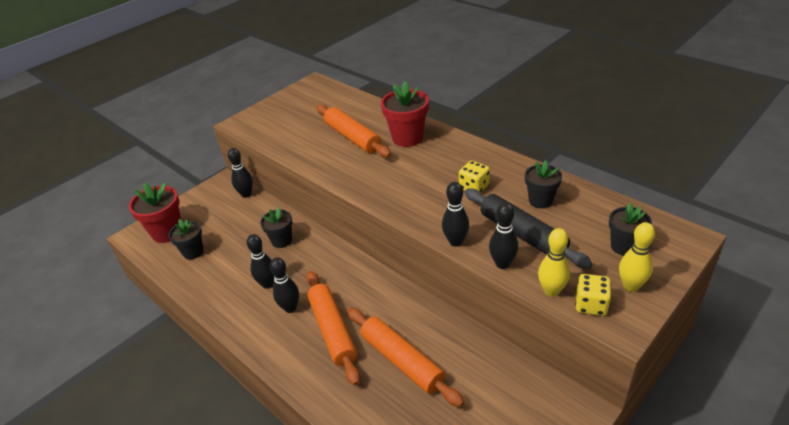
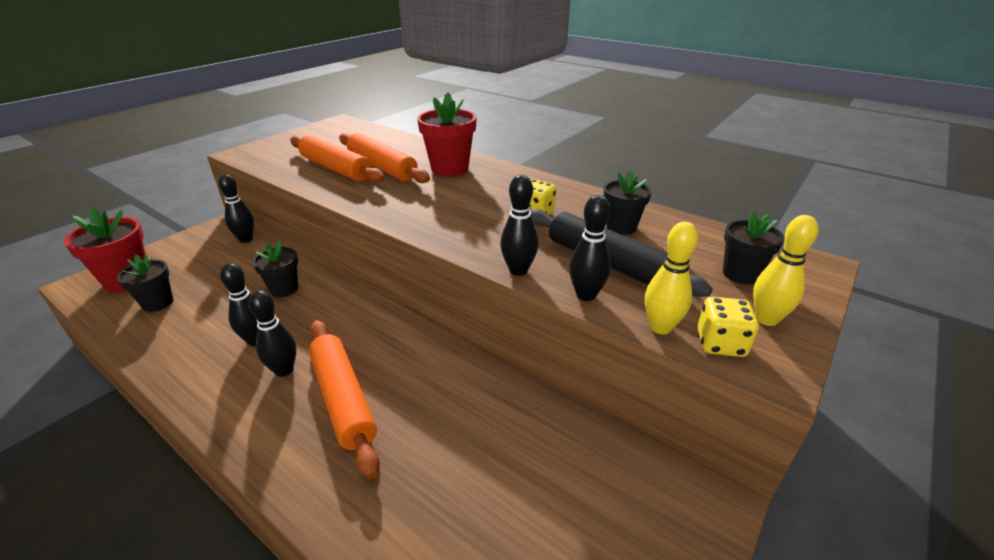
camera: 10 degrees left, 5 degrees down
(402, 361) = (443, 439): orange rolling pin -> orange rolling pin (336, 168)

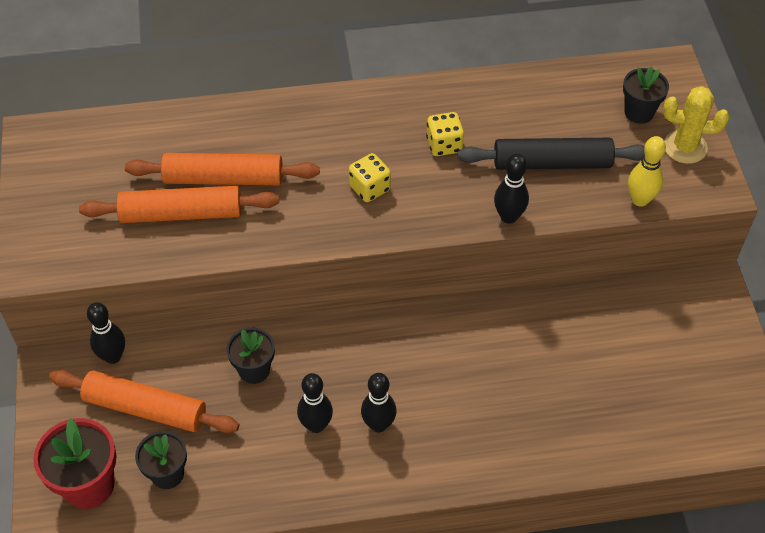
camera: 45 degrees left, 20 degrees up
(343, 399) = (451, 405): orange rolling pin -> orange rolling pin (145, 408)
(449, 168) = (290, 134): red flower pot -> none
(586, 295) = (574, 206): black bowling pin -> none
(621, 227) = (521, 115): black flower pot -> none
(720, 343) = (679, 188): yellow dice -> yellow dice (369, 188)
(766, 319) = (685, 147): yellow bowling pin -> yellow cactus

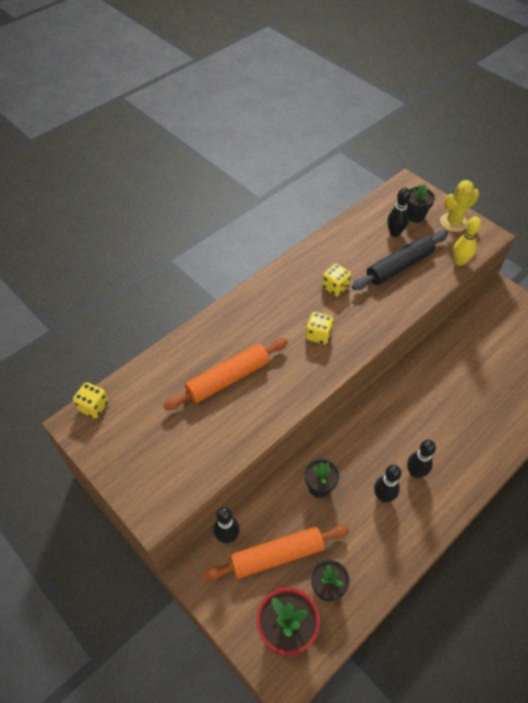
camera: 35 degrees left, 0 degrees up
(64, 129) = (93, 406): none -> yellow dice
(181, 214) = (222, 416): orange rolling pin -> none
(508, 217) = (406, 308): black bowling pin -> black bowling pin (394, 233)

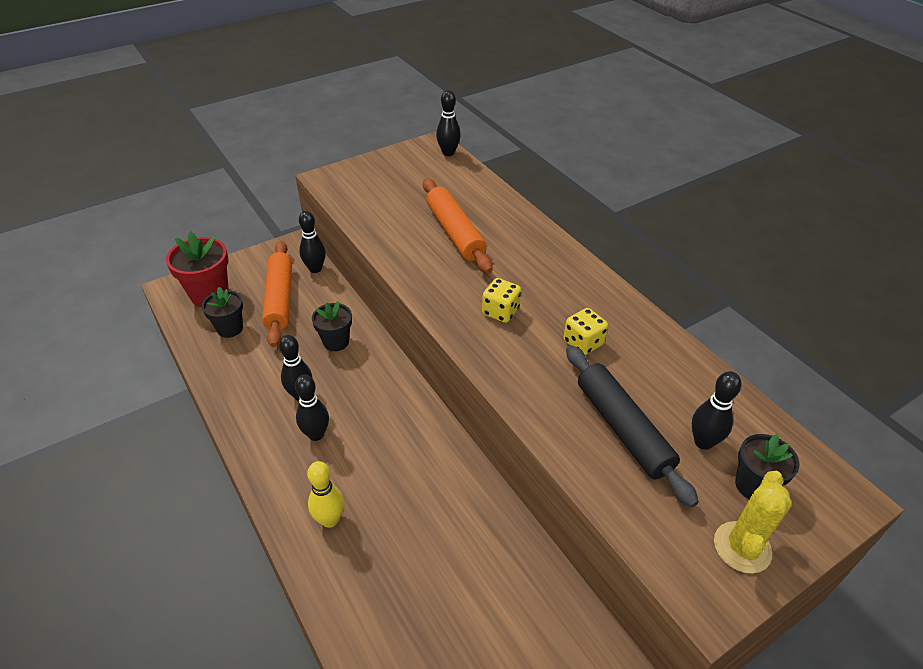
camera: 100 degrees right, 10 degrees down
(93, 406) = (448, 153): yellow dice -> black bowling pin
(453, 222) = (742, 547): yellow cactus -> yellow cactus turned 45 degrees clockwise
(459, 261) = (632, 523): yellow bowling pin -> yellow bowling pin (330, 520)

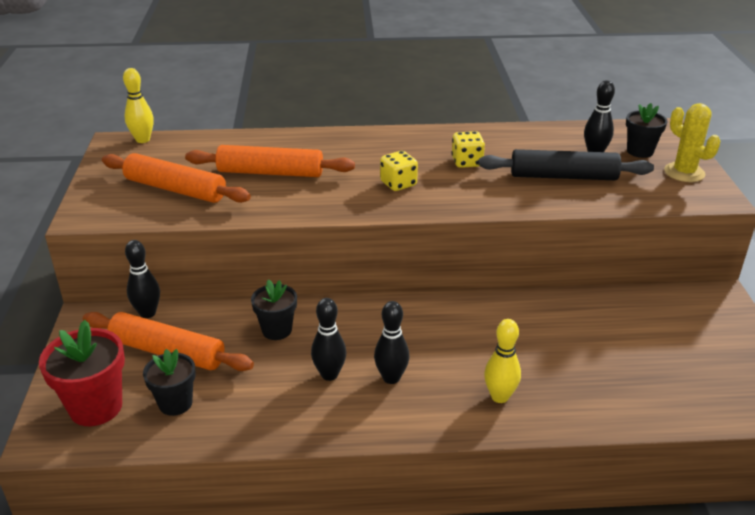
camera: 60 degrees left, 10 degrees down
(391, 199) = (175, 189): none -> orange rolling pin
(448, 153) = (143, 140): black bowling pin -> yellow bowling pin

